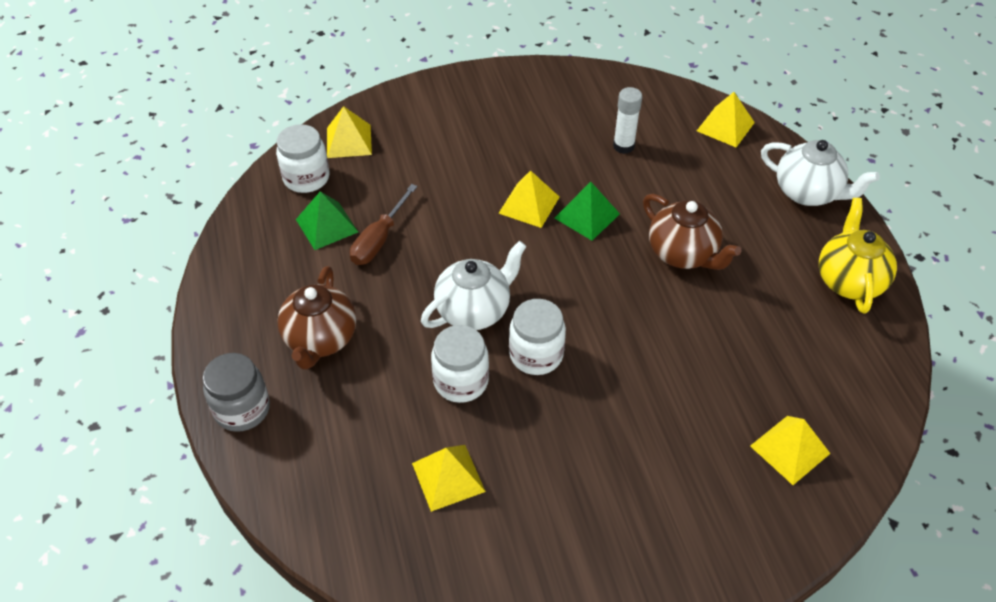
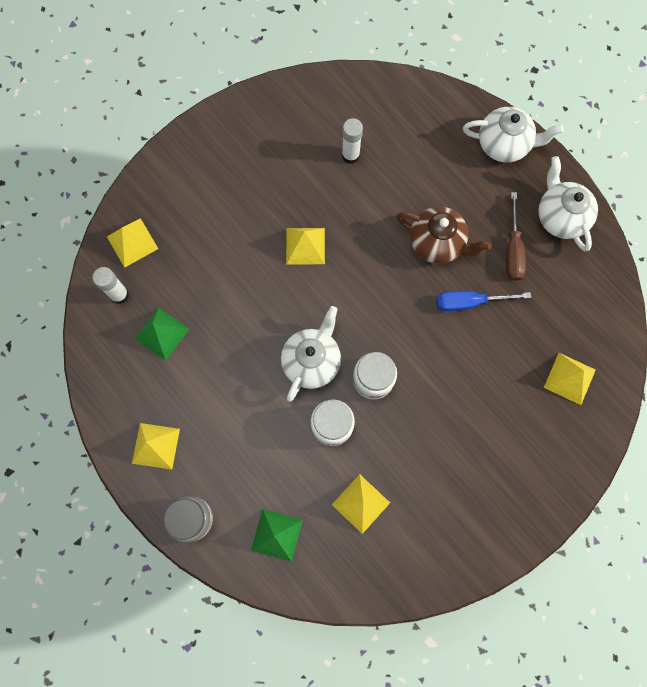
camera: 25 degrees left, 25 degrees up
(306, 178) = (119, 295): white jar -> white glue stick
(320, 339) = (215, 436): brown teapot -> none
(379, 239) = (209, 329): brown screwdriver -> brown screwdriver (513, 250)
(587, 216) = (353, 237): green pyramid -> green pyramid (276, 535)
(694, 323) = (469, 302): none -> blue screwdriver
(725, 126) = (419, 101): yellow pyramid -> yellow pyramid (156, 446)
(849, 280) = (560, 217): yellow teapot -> white teapot

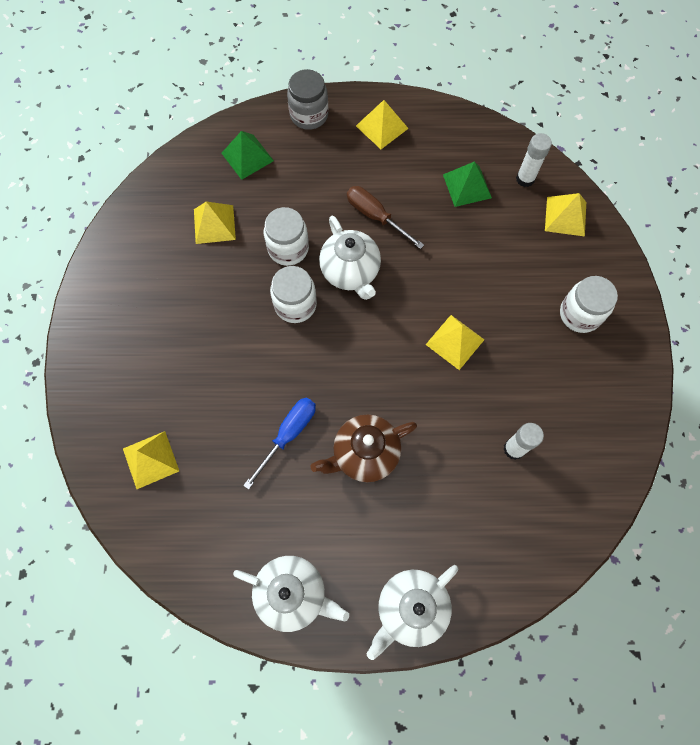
camera: 130 degrees right, 5 degrees down
(212, 179) = (580, 314): none -> white jar
(513, 250) = (301, 516): brown screwdriver -> brown screwdriver (375, 216)

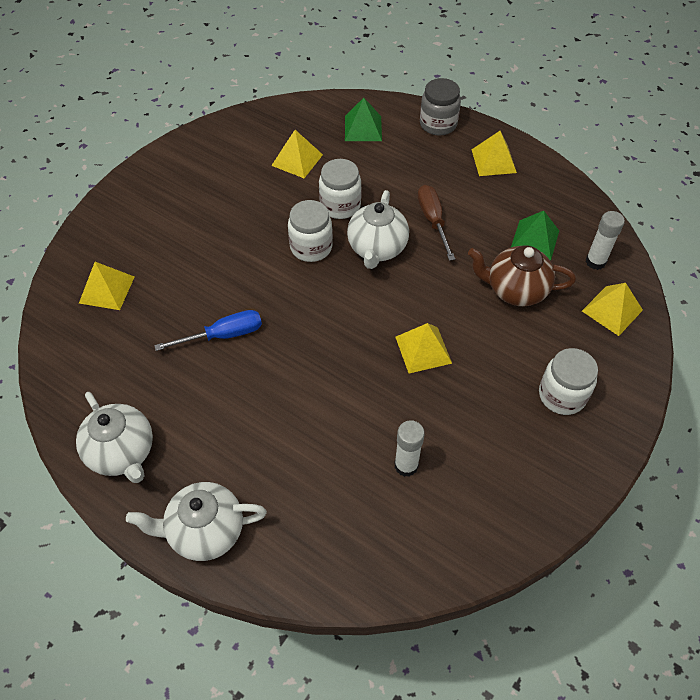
camera: 35 degrees right, 15 degrees down
(364, 453) = (272, 387): brown teapot -> brown teapot (515, 290)

